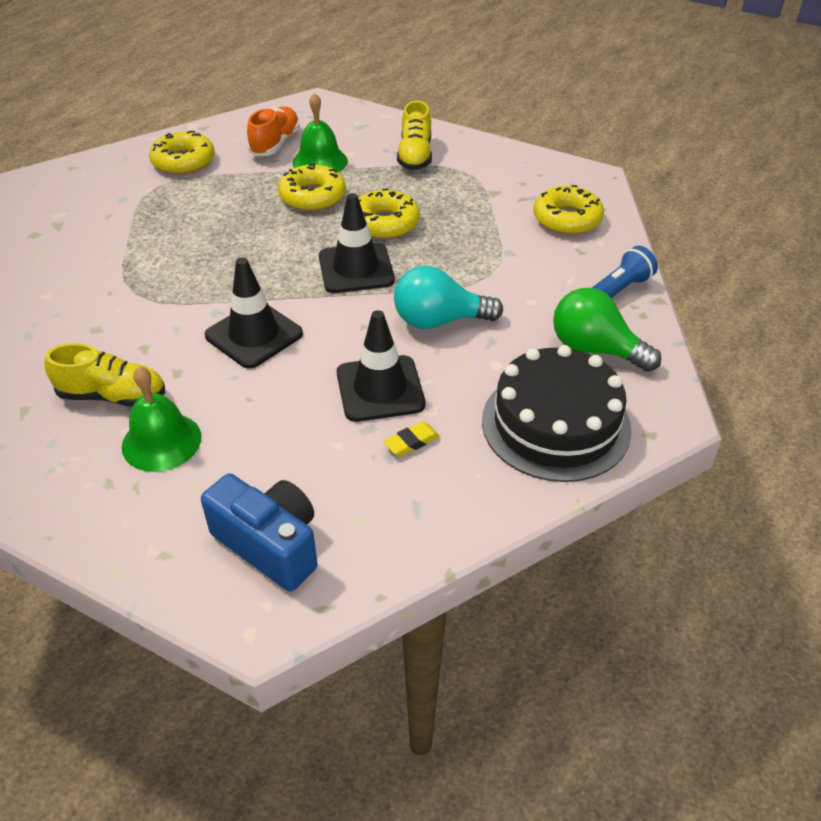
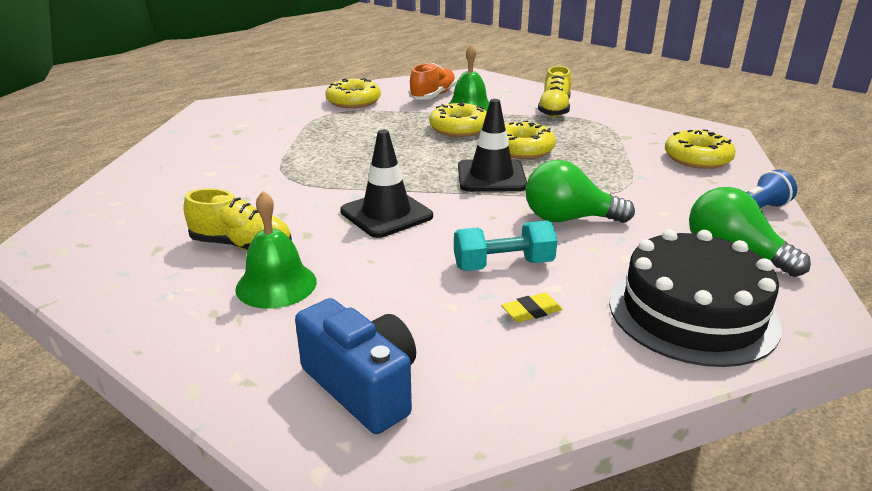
camera: 10 degrees right, 15 degrees down
(380, 389) = (503, 265): black traffic cone -> turquoise dumbbell
(439, 321) = (568, 219): turquoise light bulb -> green light bulb

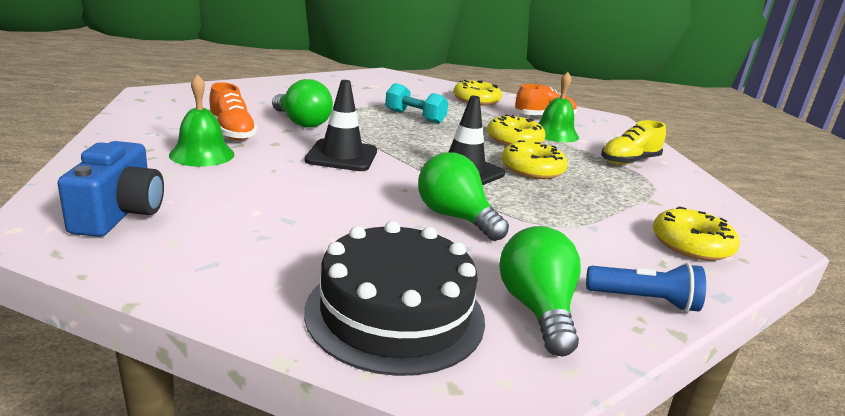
camera: 40 degrees right, 5 degrees down
(242, 246) = (232, 132): yellow shoe -> orange shoe
(277, 200) = (301, 123): none -> green light bulb
(503, 265) = (340, 213): turquoise dumbbell -> turquoise dumbbell (415, 117)
(531, 311) = (290, 242): yellow eraser -> none

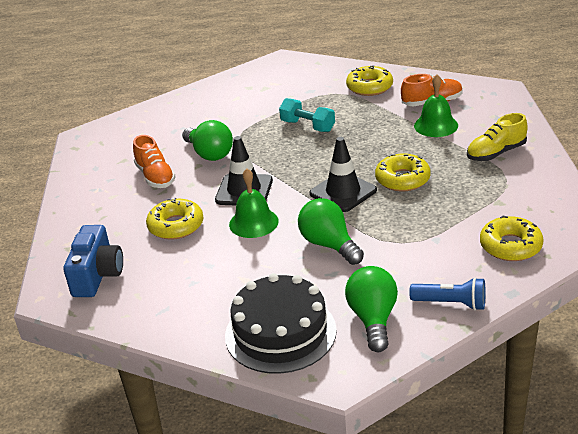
camera: 10 degrees right, 10 degrees up
(202, 154) = (138, 207): green bell -> green bell (253, 222)
(514, 140) = (395, 142): yellow donut -> yellow donut (176, 226)

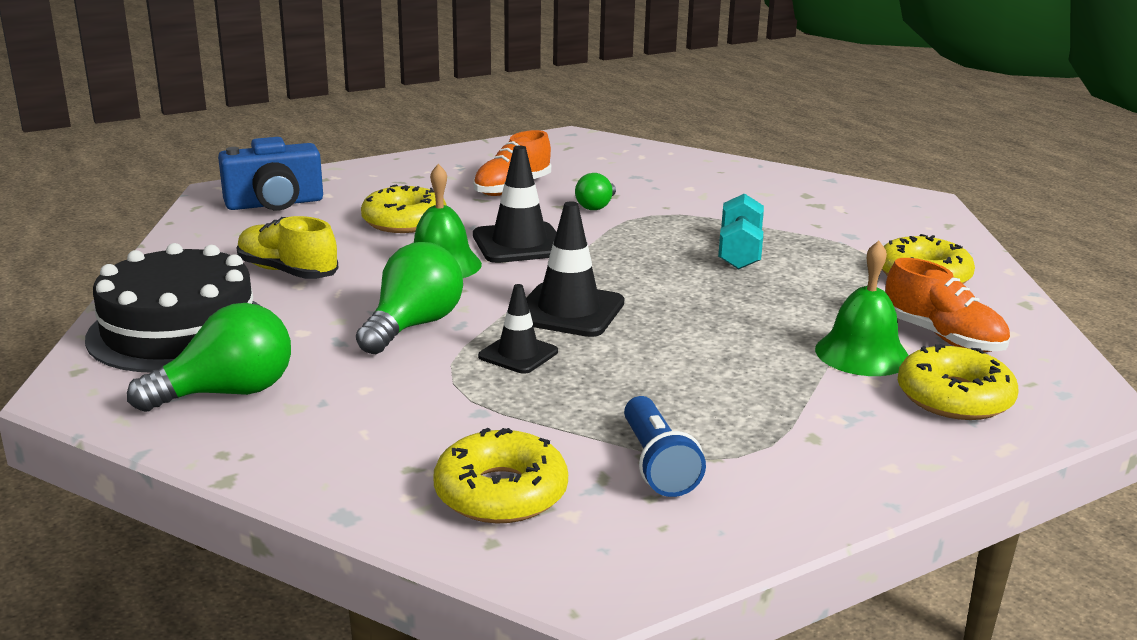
camera: 60 degrees right, 10 degrees down
(209, 154) = (596, 206): green light bulb -> green light bulb, size x0.58
(382, 217) = (518, 354): none -> black traffic cone
(402, 179) = (648, 352): yellow donut -> yellow donut (954, 397)
(451, 303) = (290, 455): blue flashlight -> blue flashlight (657, 464)
(496, 153) = (826, 430): yellow shoe -> yellow shoe (287, 272)

